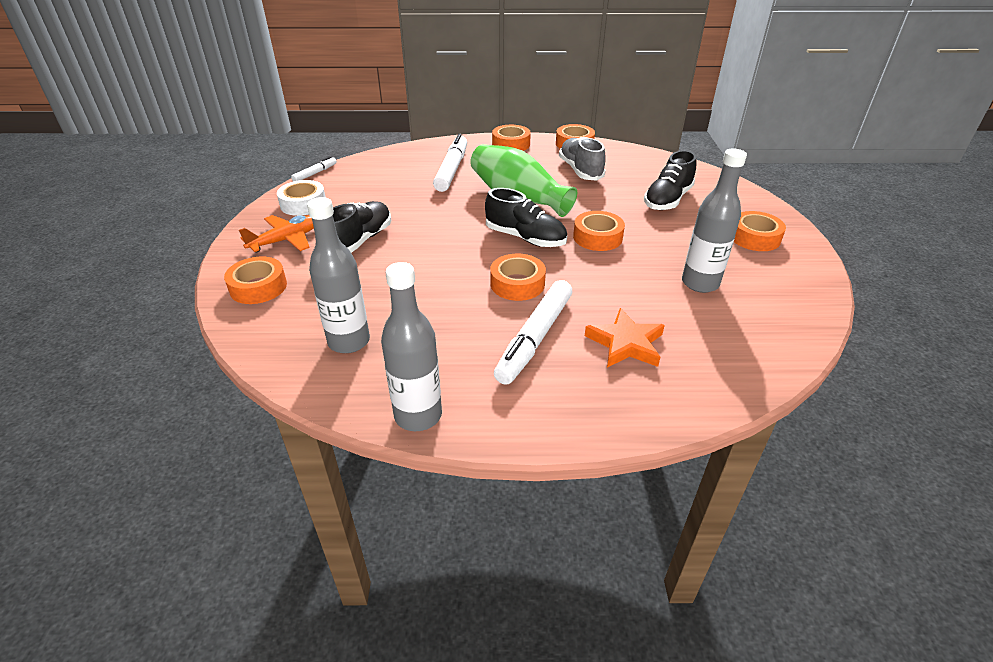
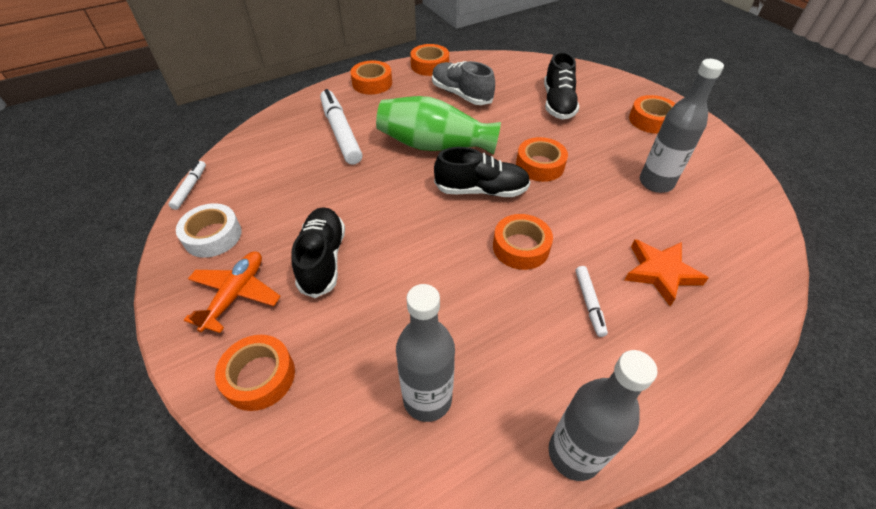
camera: 30 degrees left, 10 degrees up
(534, 338) = (589, 303): white marker -> white marker, size x0.51

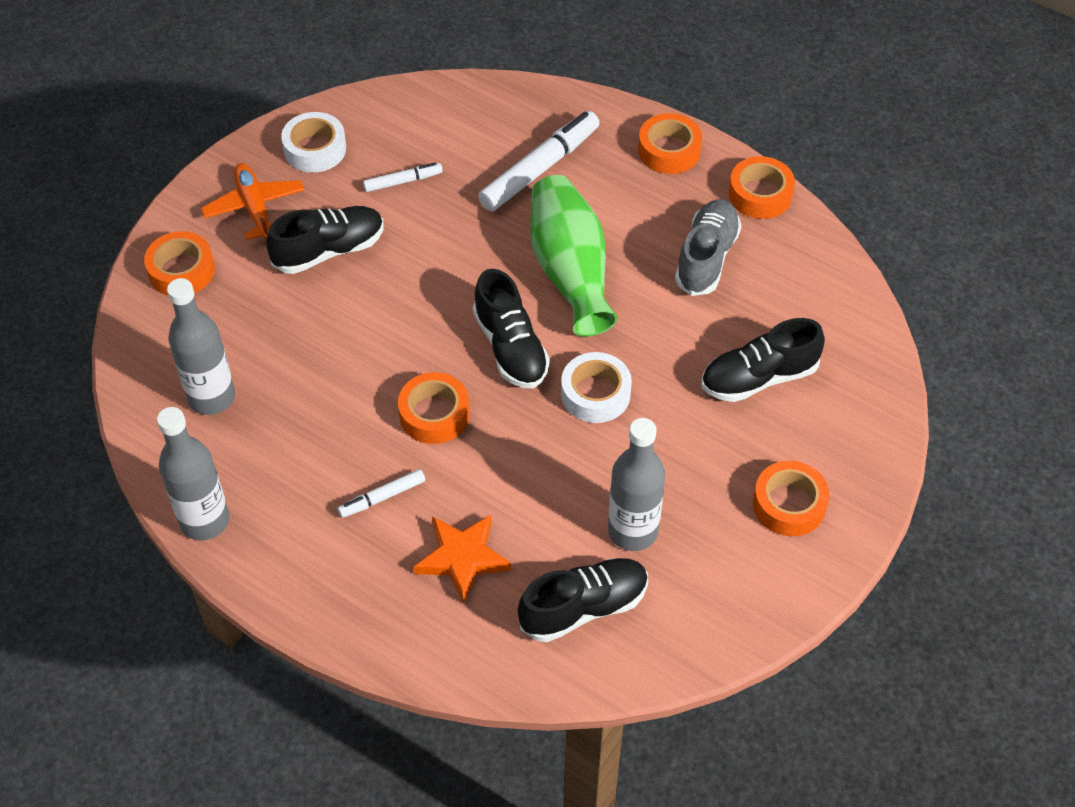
camera: 65 degrees right, 5 degrees up
(190, 188) = (369, 91): white marker -> white marker (403, 181)
(236, 295) = (255, 208): orange plane -> orange plane turned 105 degrees counterclockwise
(540, 165) = (595, 394): orange tape -> white tape
(714, 223) = (584, 608): none -> black shoe

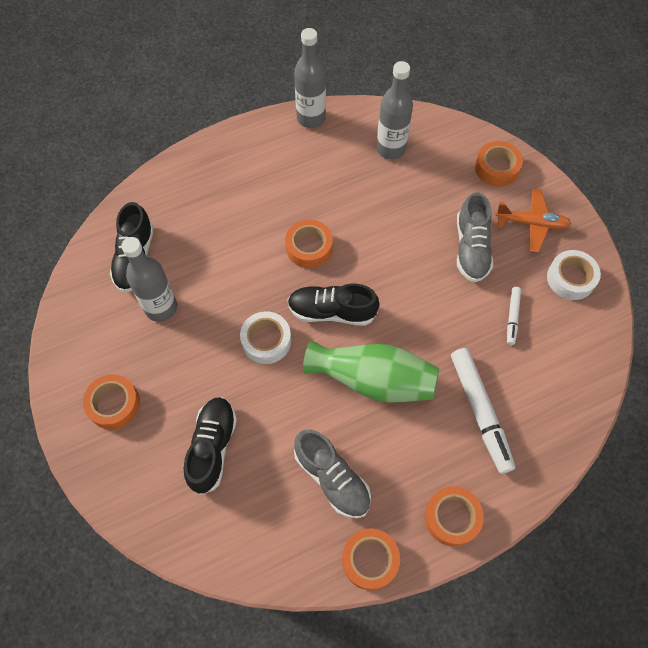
camera: 120 degrees right, 10 degrees up
(329, 251) = (471, 248): black shoe -> grey shoe
(382, 497) = (271, 198): white marker -> none
(462, 558) = (206, 217): orange star -> none

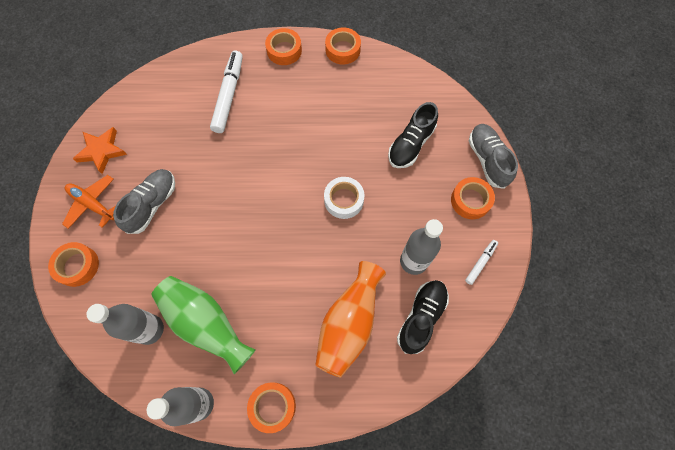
camera: 155 degrees left, 5 degrees up
(206, 225) = (349, 323): none -> orange vase
(309, 247) = (274, 262): orange tape -> orange tape (272, 406)
(331, 311) = (285, 201): black shoe -> none
(332, 478) = (342, 97): grey shoe -> grey shoe (487, 160)
(373, 380) = (284, 142): green vase -> green vase (206, 324)
(512, 317) = (163, 142): white marker -> white marker (480, 263)
(570, 278) = (102, 151): white tape -> orange star

